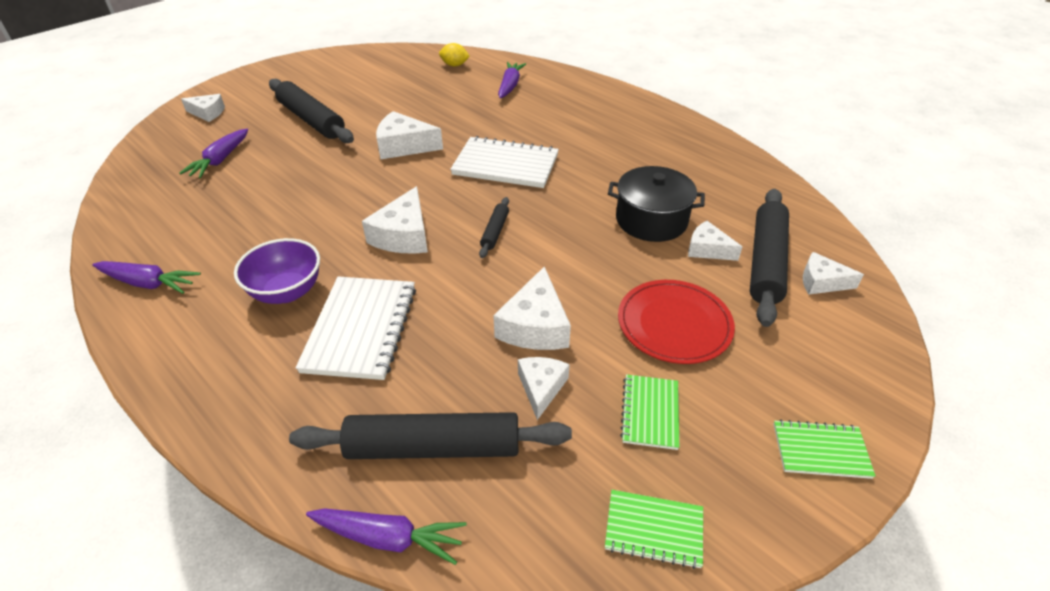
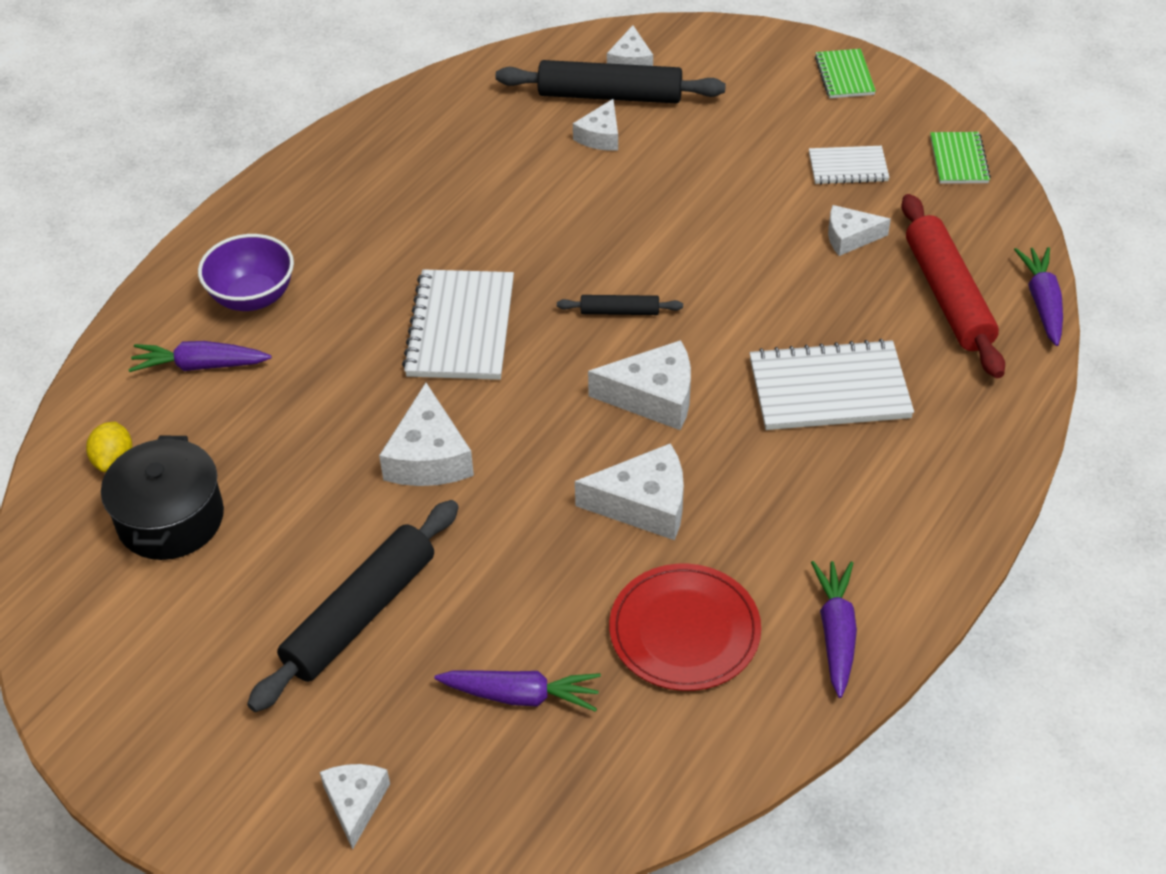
camera: 100 degrees left, 5 degrees up
(287, 292) = (797, 477): purple bowl -> purple bowl (253, 297)
(433, 447) = (948, 295): black rolling pin -> red rolling pin
(535, 326) = (770, 253): white cheese -> white cheese (644, 504)
(650, 413) = (848, 167): green notebook -> white notebook
(651, 220) = (557, 180): black pot -> black pot (170, 519)
(674, 324) = (729, 157): red plate -> red plate (684, 631)

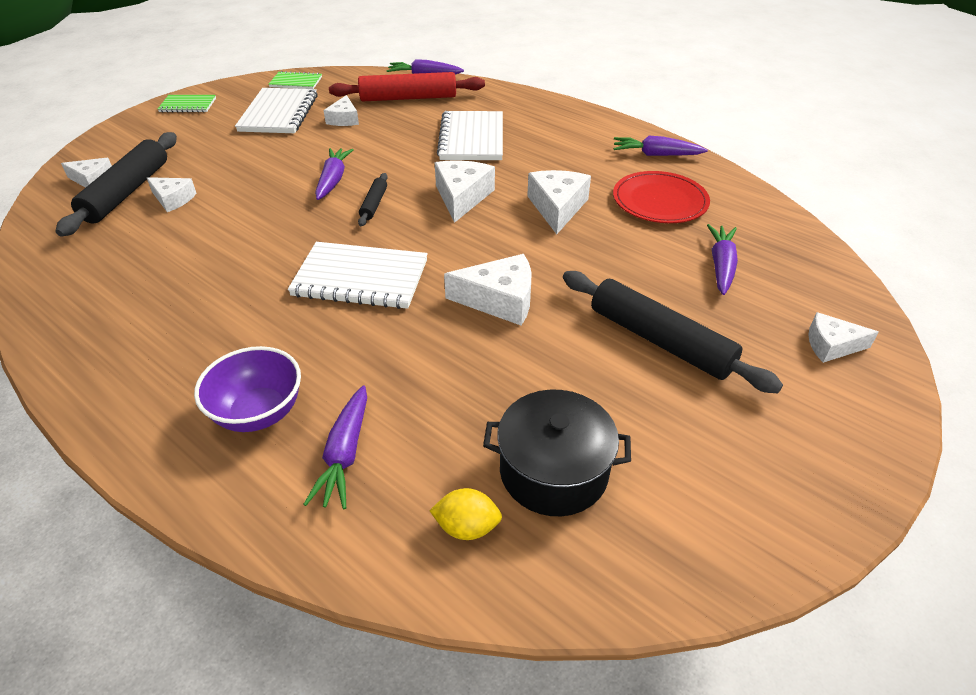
camera: 85 degrees left, 5 degrees down
(673, 261) = (333, 180): none -> purple carrot
(848, 167) = (279, 113): white notebook -> white notebook, size x1.76

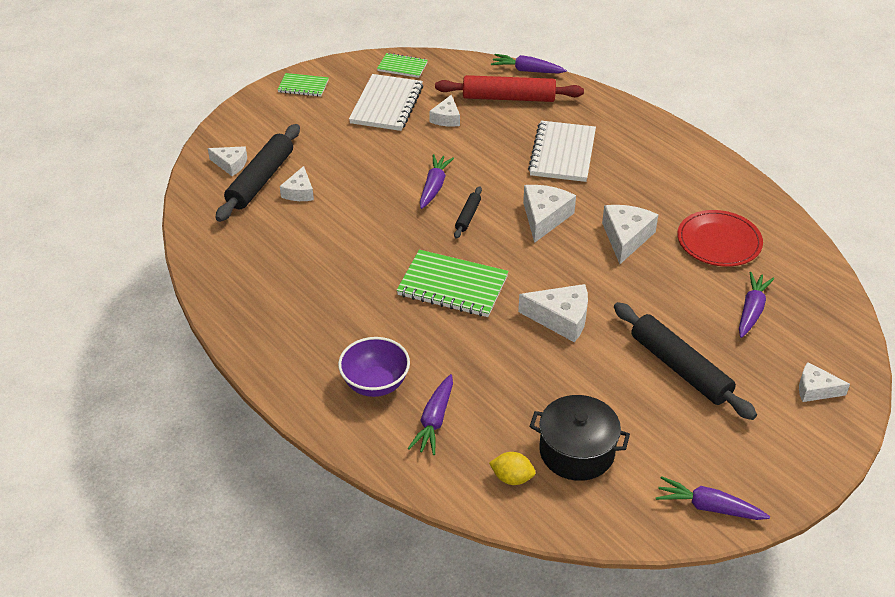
camera: 10 degrees right, 0 degrees up
(173, 199) = (299, 192): white cheese -> white cheese turned 60 degrees clockwise
(360, 278) = (452, 286): white notebook -> green notebook
(656, 155) = (730, 191): purple carrot -> purple carrot (708, 507)

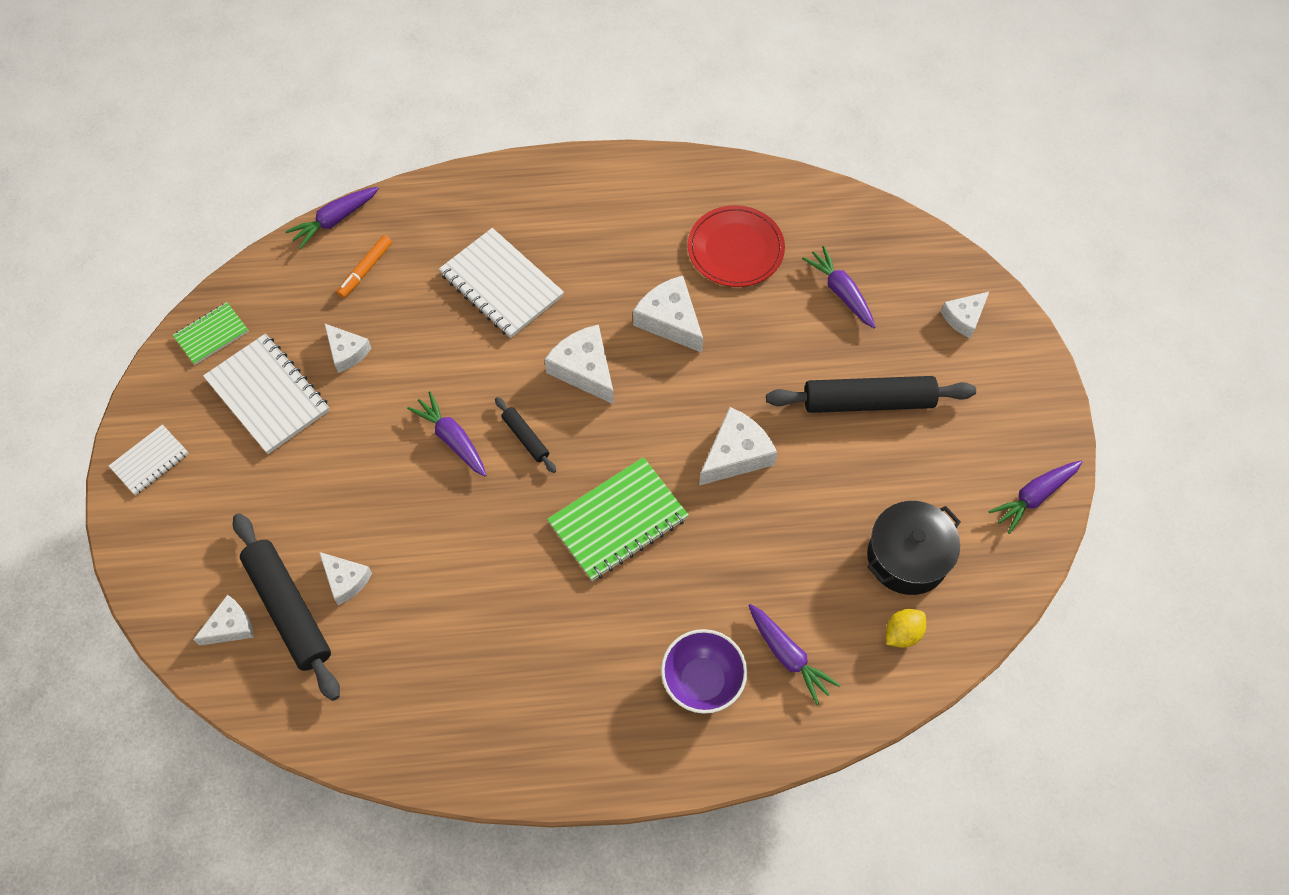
camera: 55 degrees left, 20 degrees up
(303, 86) = (150, 461): green notebook -> white notebook
(508, 98) = (366, 270): red rolling pin -> orange marker

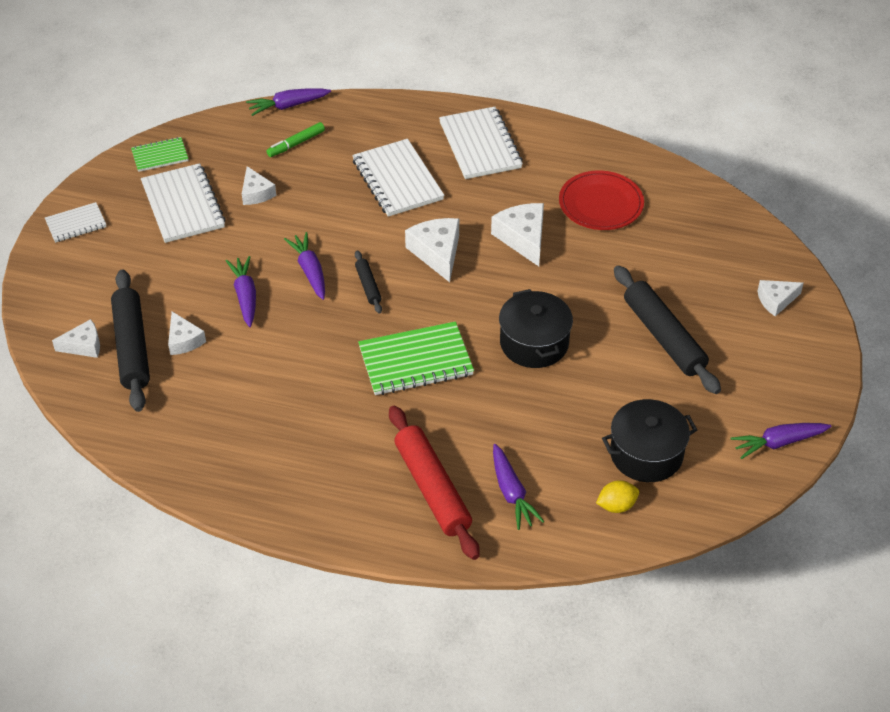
camera: 20 degrees right, 15 degrees down
(366, 270) = (296, 144): orange marker -> green marker
(574, 210) = (480, 145): none -> white notebook
(702, 681) = (432, 489): purple bowl -> red rolling pin
(736, 454) = (534, 343): white cheese -> black pot
(841, 292) = (676, 255): purple carrot -> purple carrot (245, 296)
(868, 401) = (664, 337): black rolling pin -> black rolling pin turned 45 degrees clockwise

